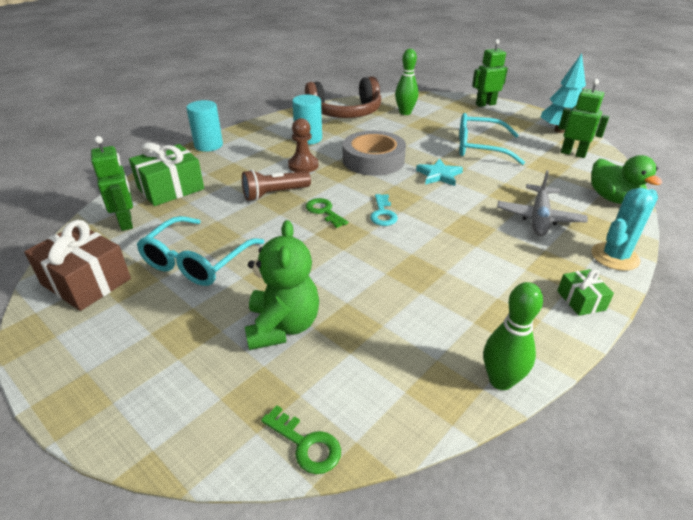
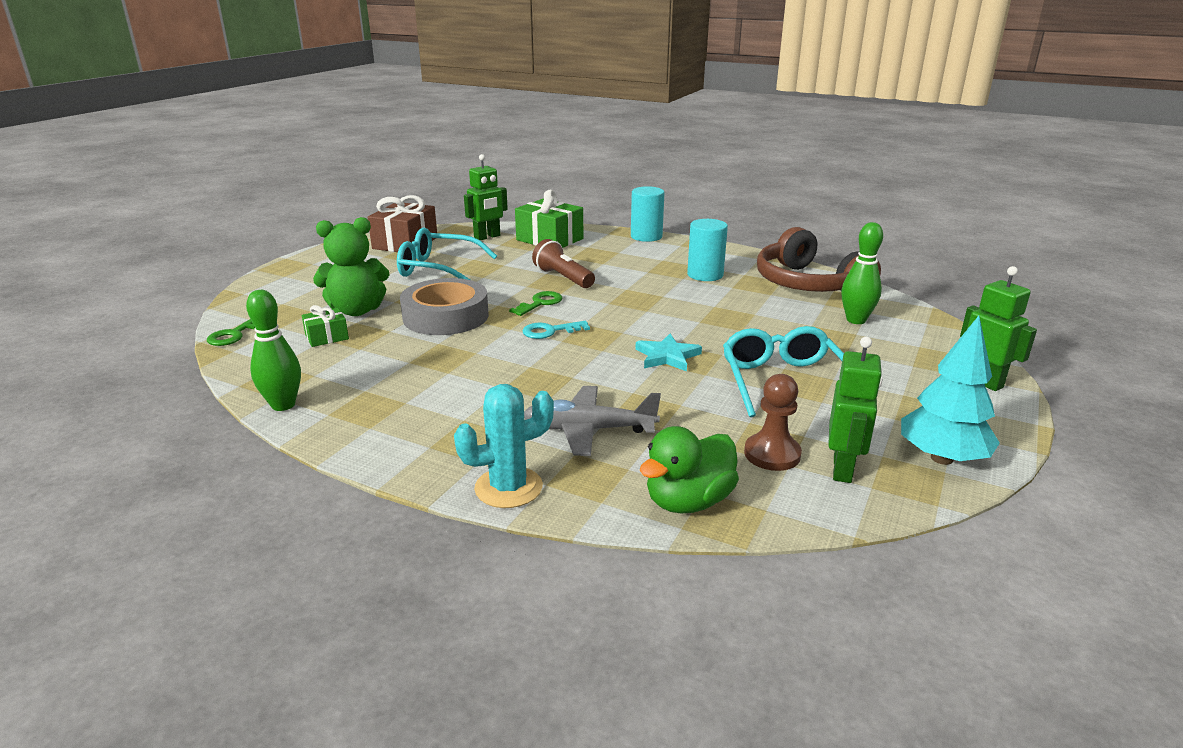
camera: 75 degrees right, 10 degrees down
(303, 165) = (634, 281): brown pawn -> brown pawn (772, 454)
(373, 160) = (678, 314): grey tape -> grey tape (446, 316)
(581, 300) = (406, 454): green gift -> green gift (327, 337)
(614, 256) = (508, 488): turquoise cactus -> turquoise cactus turned 60 degrees counterclockwise

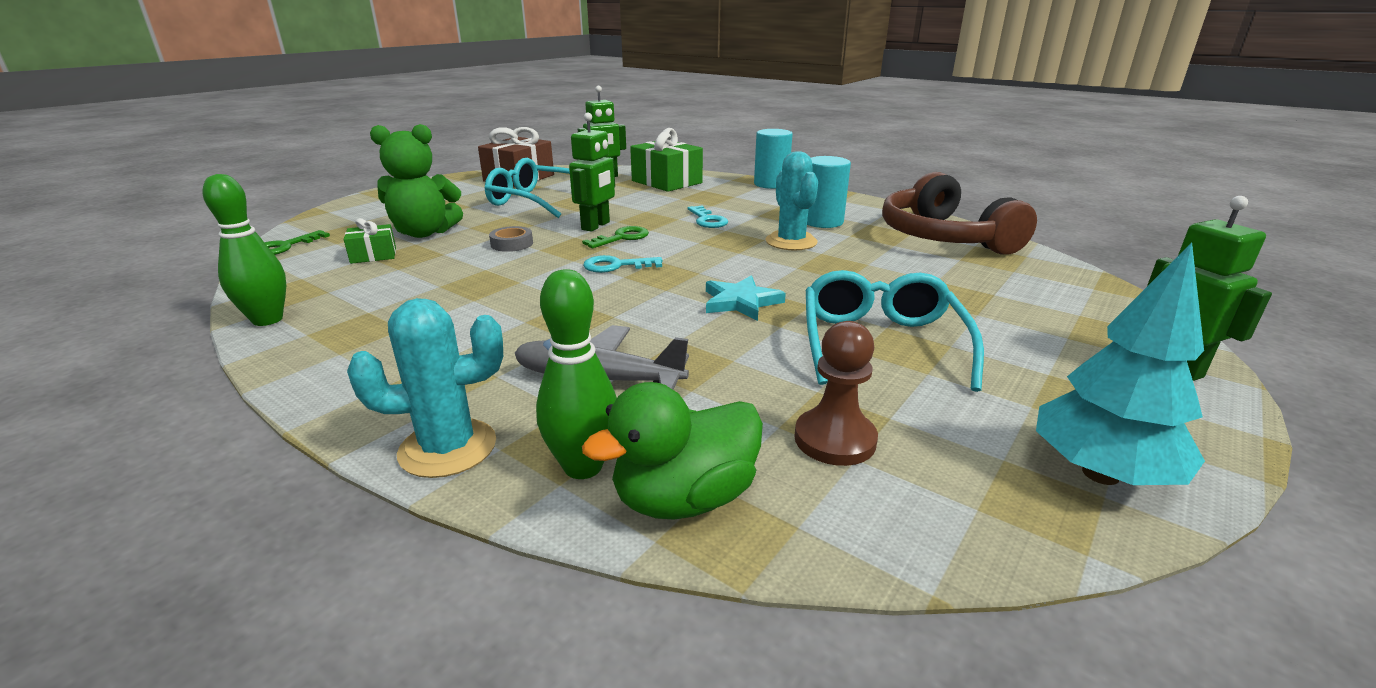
camera: 10 degrees right, 0 degrees up
(446, 316) = (512, 244): grey tape -> grey tape, size x0.43
(563, 278) = (661, 216): brown flashlight -> none
(606, 279) = (707, 220): none -> turquoise key
(686, 297) = (791, 242): none -> turquoise cactus
(843, 469) = (937, 474): green robot -> green robot (596, 226)
(856, 320) = (996, 279): green bowling pin -> green bowling pin (583, 466)

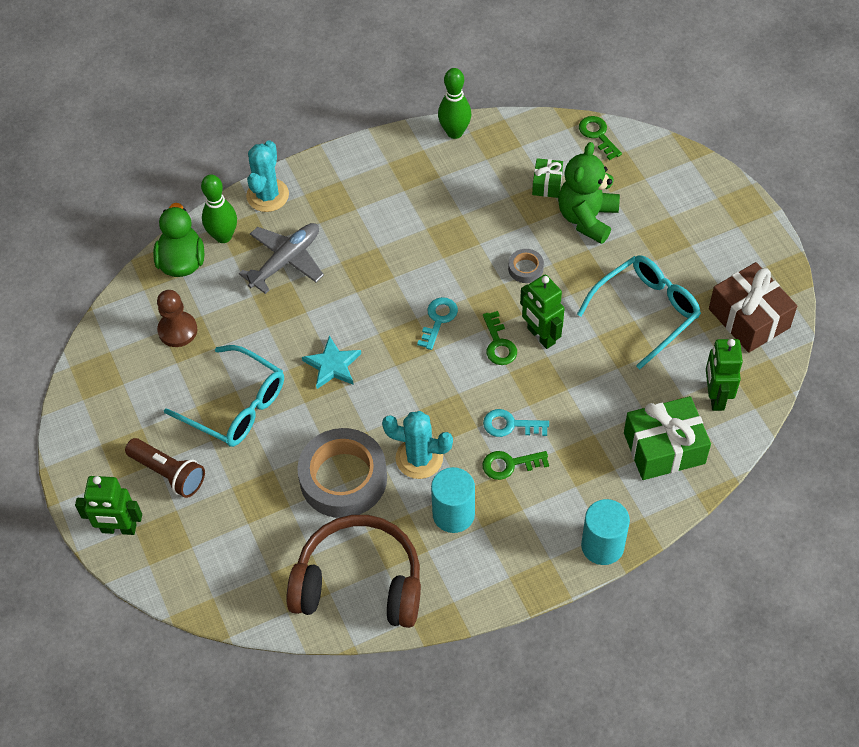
camera: 120 degrees right, 30 degrees up
(746, 214) = (510, 464): none -> green key
(864, 265) = (343, 478): none -> grey tape
(1043, 358) = (168, 473): none -> brown flashlight
(1100, 474) = (91, 409): turquoise tree -> none

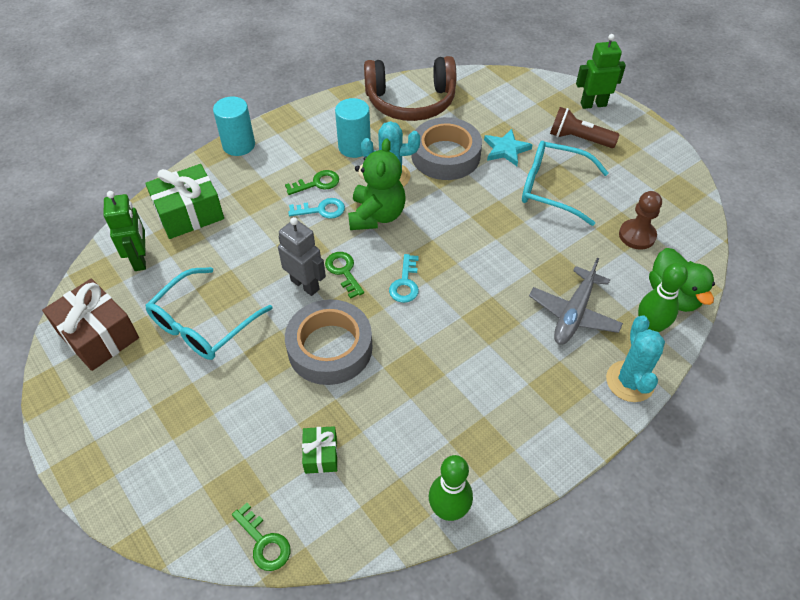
camera: 165 degrees right, 5 degrees down
(332, 365) = (487, 230): turquoise star -> turquoise star (506, 149)
(525, 268) = (330, 348): grey tape -> grey tape, size x2.30
(540, 336) = (305, 284): green robot -> grey robot
(587, 218) = (269, 418): green teddy bear -> green teddy bear (376, 215)

